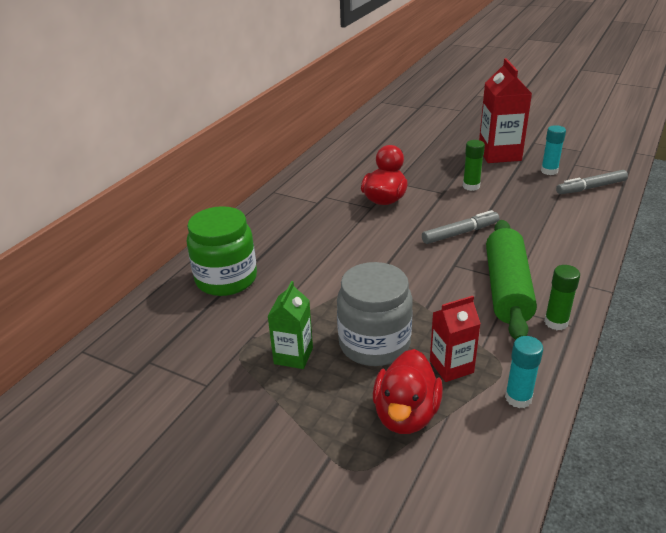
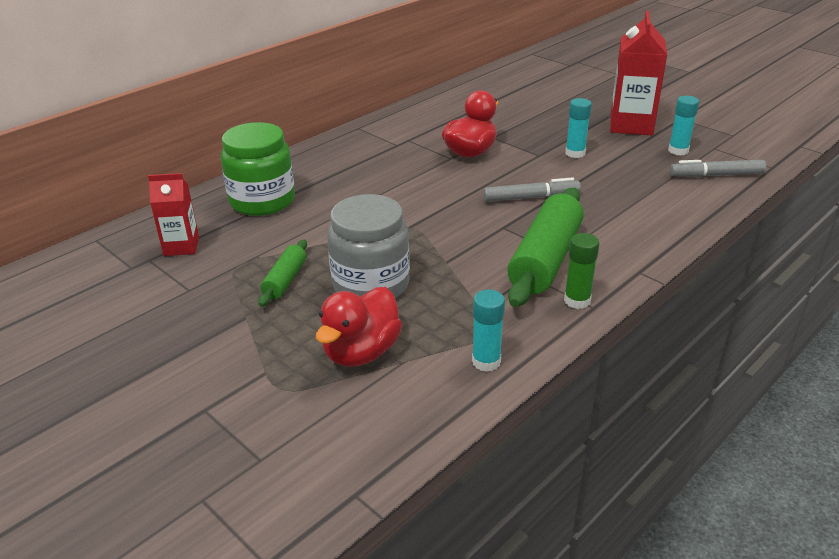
camera: 15 degrees right, 0 degrees up
(293, 356) = (285, 280): green carton -> green rolling pin
(451, 367) = (435, 320): red carton -> red carton (181, 246)
(471, 186) = (575, 153): green glue stick -> turquoise glue stick

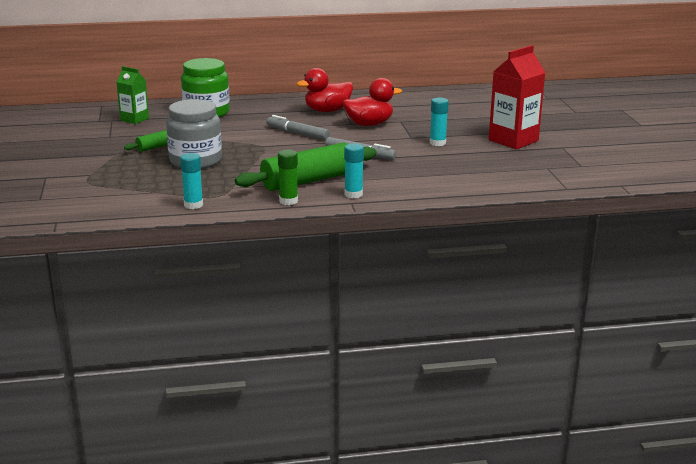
camera: 35 degrees right, 10 degrees down
(181, 246) = (134, 119): red carton -> green carton
(361, 352) = (143, 182): red duck -> red duck (327, 111)
(678, 151) = (515, 161): turquoise glue stick -> turquoise glue stick (353, 194)
(716, 175) = (512, 180): grey marker -> grey marker (297, 133)

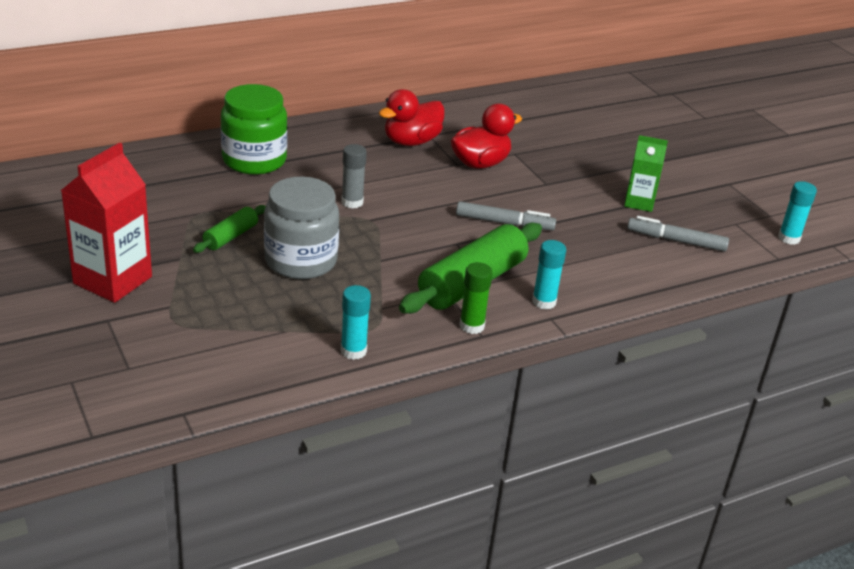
camera: 20 degrees left, 10 degrees up
(134, 119) = (161, 183): green carton -> green carton (639, 202)
(257, 137) = (352, 202): none -> grey glue stick
(297, 133) = (401, 190): grey marker -> grey marker (676, 241)
(437, 143) = (584, 191): turquoise glue stick -> turquoise glue stick (789, 238)
(513, 140) = (668, 177): red carton -> red carton (112, 280)

